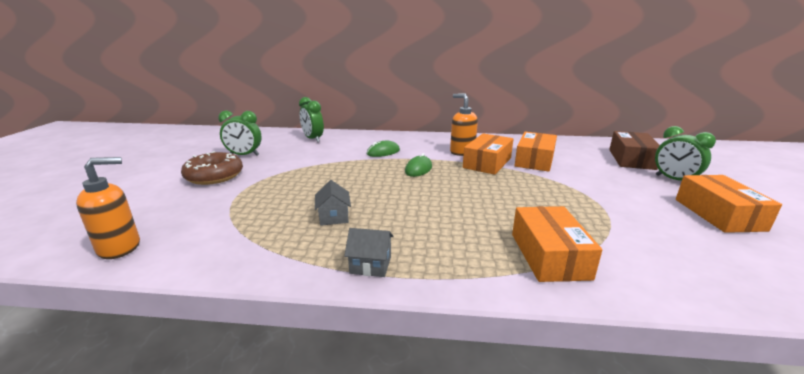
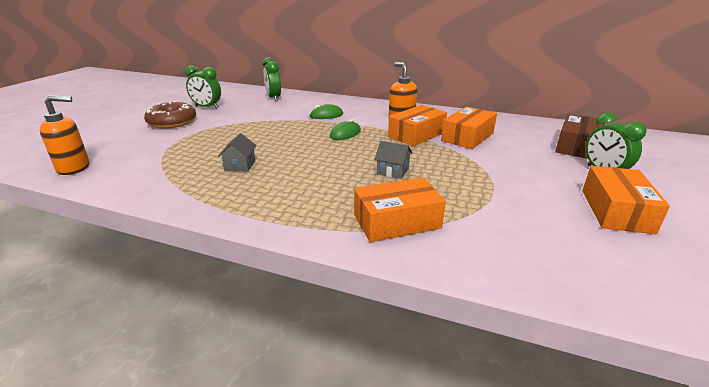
camera: 15 degrees right, 5 degrees up
(370, 265) = (239, 206): grey house -> grey house (392, 171)
(549, 255) = (397, 221): orange box -> orange box turned 60 degrees clockwise

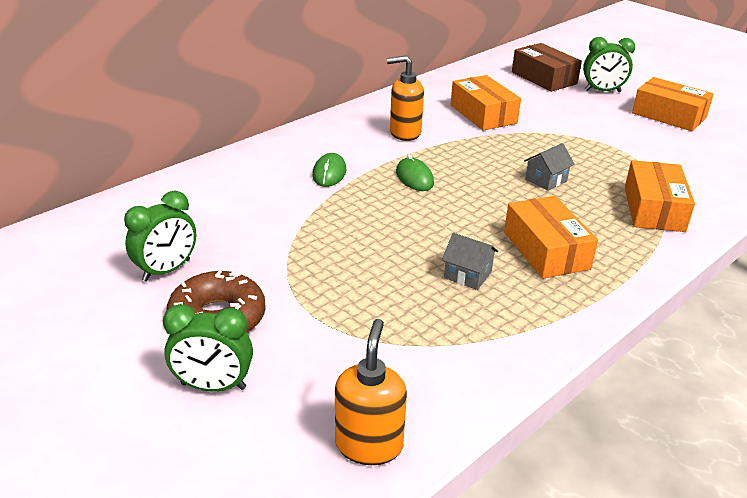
camera: 65 degrees left, 5 degrees up
(273, 98) = (192, 196): green clock -> green clock (213, 386)
(416, 134) = (454, 137): orange box -> orange box (546, 250)

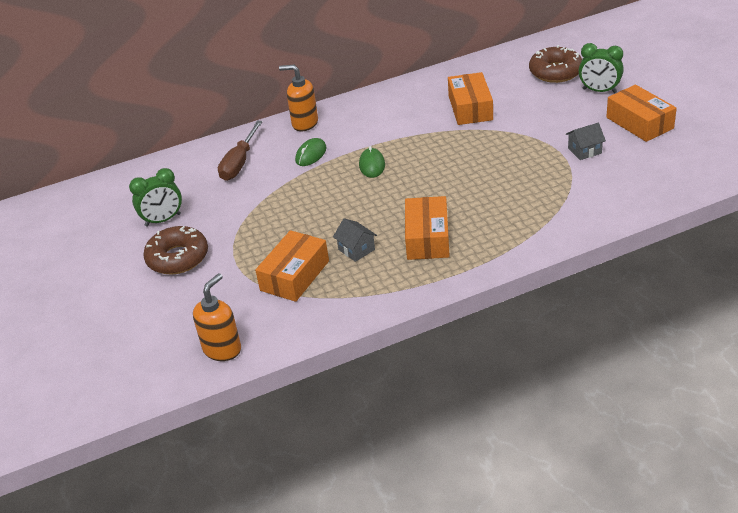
camera: 25 degrees right, 5 degrees up
(213, 386) = (154, 300): green clock -> none
(240, 190) = (239, 163): none -> brown screwdriver
(404, 133) = (392, 122): orange soap dispenser -> orange soap dispenser (304, 123)
(544, 78) = (555, 72): brown box -> brown donut
(546, 180) = (474, 178): grey house -> grey house (584, 151)
(653, 209) = (542, 213): orange box -> orange box (294, 275)

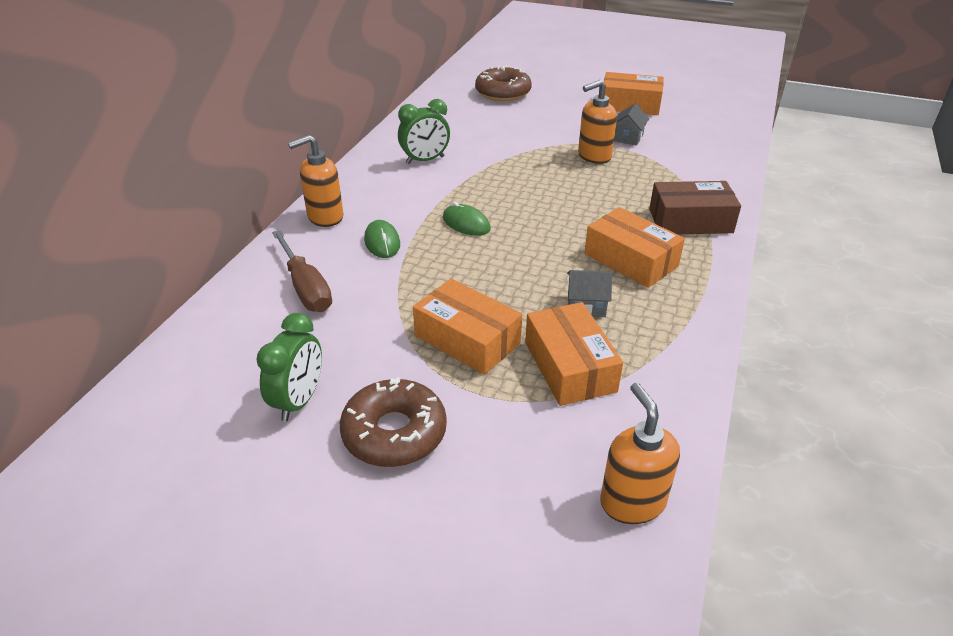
camera: 50 degrees left, 0 degrees up
(470, 108) = (478, 142): orange box -> orange box (467, 339)
(512, 234) = (690, 221): none -> brown box
(532, 155) = (594, 156): none -> orange soap dispenser
(599, 91) = (561, 94): green clock -> green clock (425, 160)

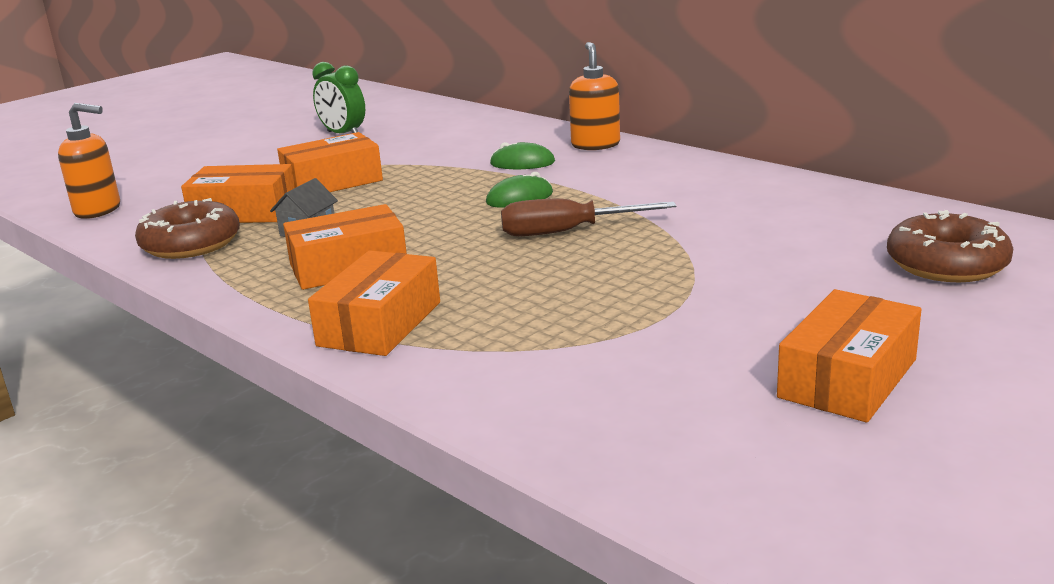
camera: 115 degrees right, 15 degrees down
(306, 288) = (478, 137): brown screwdriver -> brown screwdriver (566, 232)
(394, 433) = (272, 155): brown donut -> brown donut (191, 244)
(425, 160) = (698, 191): green clock -> none
(594, 156) = (632, 296): orange soap dispenser -> none
(627, 137) = (685, 339): grey house -> none
(690, 221) = (379, 323): brown box -> orange box

